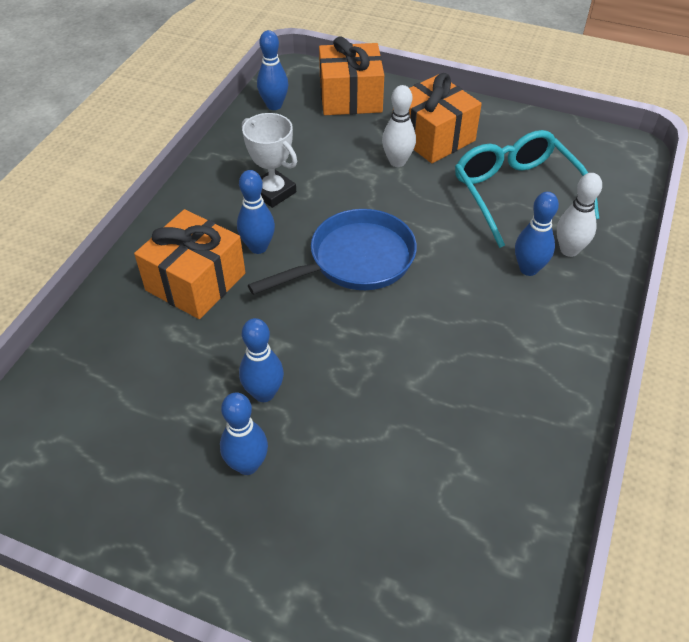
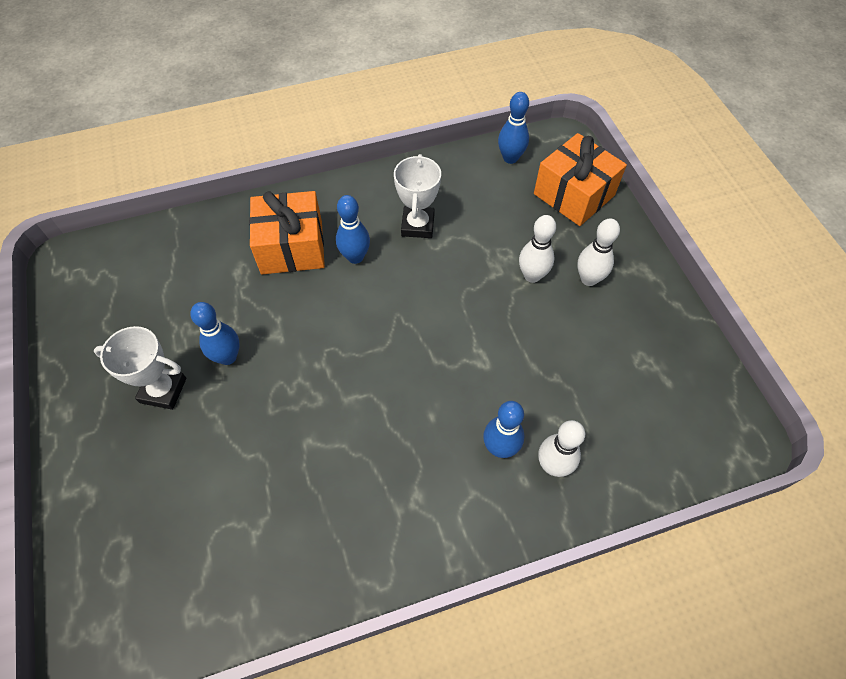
camera: 50 degrees right, 10 degrees up
(247, 465) = (163, 390): blue bowling pin -> white trophy
(355, 260) = (397, 323): blue pan -> none
(433, 137) = (588, 279): orange gift -> white bowling pin
(516, 193) = (583, 382): turquoise glasses -> none

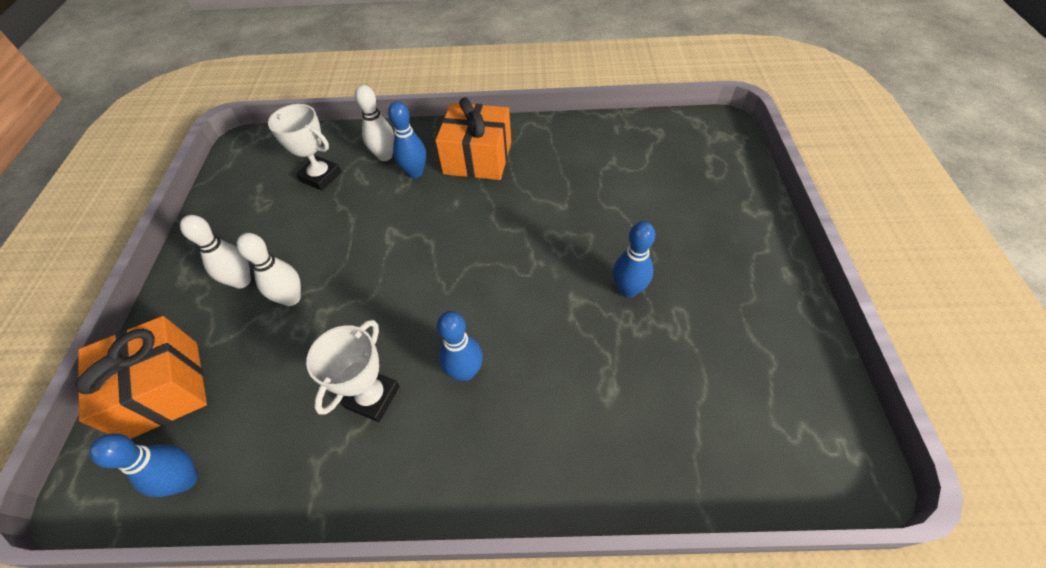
camera: 160 degrees left, 5 degrees down
(163, 390) = (693, 273): white trophy -> white trophy (321, 176)
(292, 247) = (538, 407): orange gift -> orange gift (478, 158)

